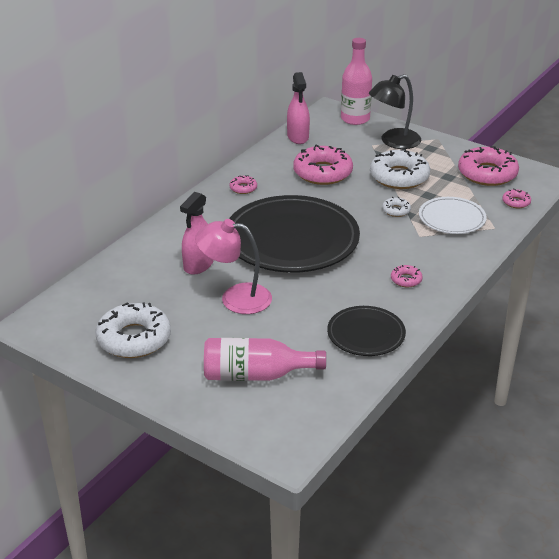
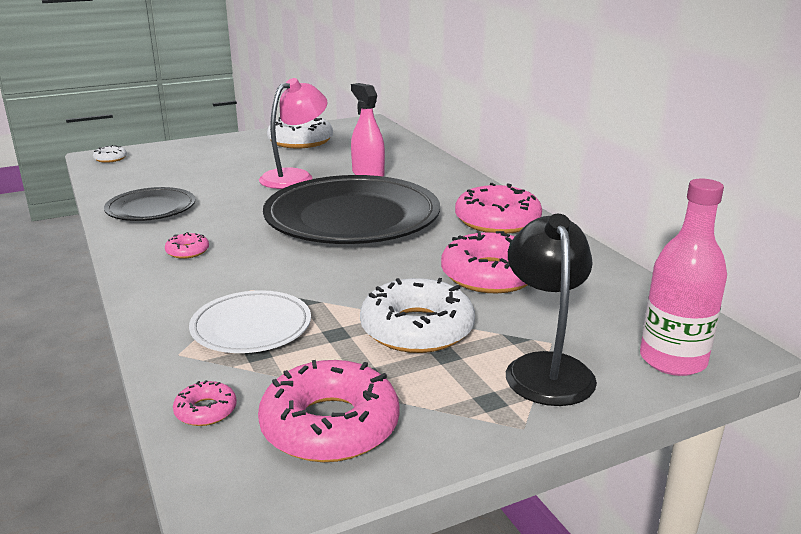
camera: 120 degrees right, 10 degrees down
(243, 188) = (497, 220): pink donut -> pink donut, size x2.19
(256, 375) = (188, 164): pink bottle -> none
(298, 137) = (624, 288): pink spray bottle -> none
(396, 210) = (329, 293): white donut -> white donut (110, 158)

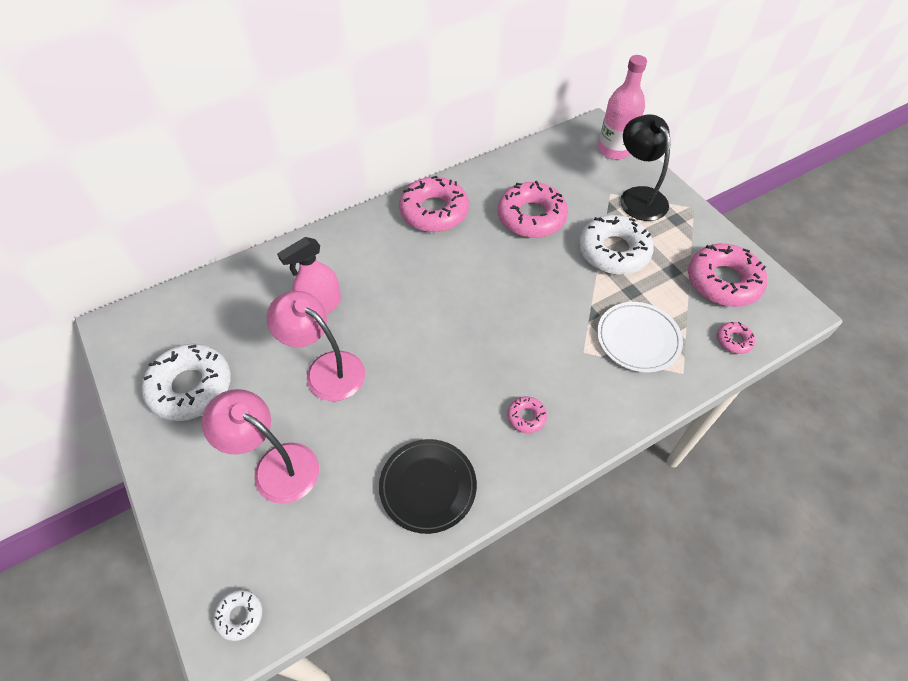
camera: 95 degrees left, 30 degrees up
(214, 164) = (275, 465): none -> pink lamp
(352, 218) = (437, 305): black plate -> none
(546, 368) = (638, 196): black lamp -> black lamp turned 75 degrees clockwise

